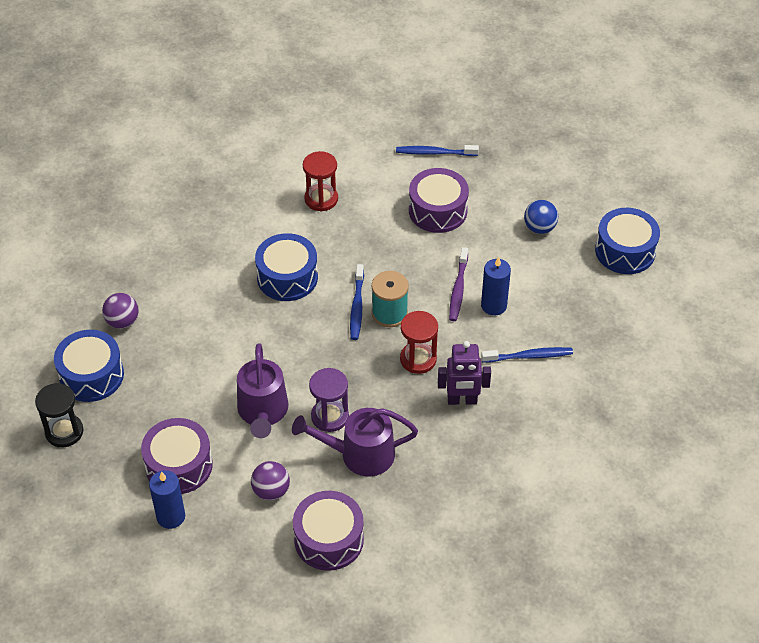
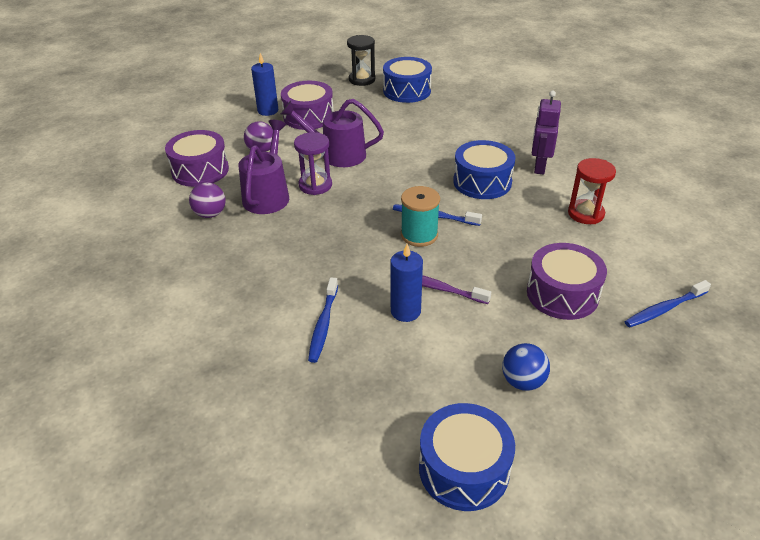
camera: 105 degrees right, 10 degrees down
(122, 321) = (454, 105): purple ball -> purple ball (210, 214)
(418, 359) = (354, 244): red hourglass -> none
(434, 153) = (664, 309): blue toothbrush -> blue toothbrush turned 135 degrees counterclockwise
(462, 400) = (291, 263): purple robot -> purple robot (539, 167)

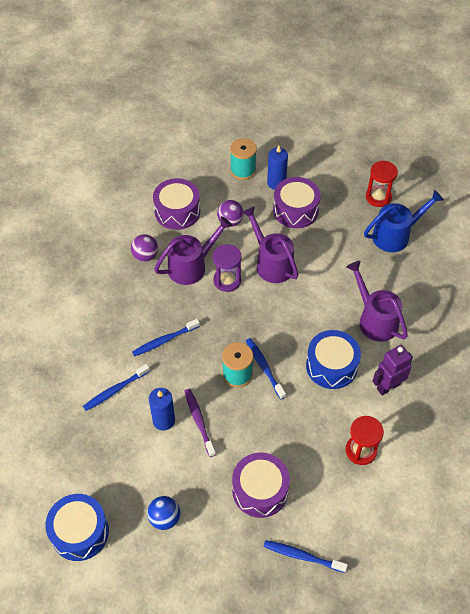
camera: 45 degrees right, 15 degrees up
(226, 118) = (243, 170): none -> turquoise spool
(318, 257) = (164, 340): none -> blue toothbrush
(362, 80) = (378, 197): black hourglass -> red hourglass
(407, 91) = (396, 235): blue drum -> blue watering can
(467, 139) = (374, 319): none -> purple watering can

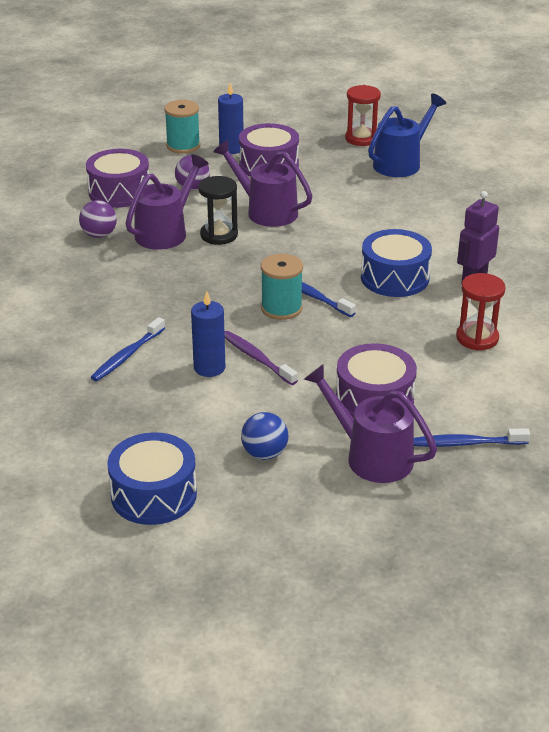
camera: 20 degrees left, 20 degrees down
(164, 340) = (168, 300): blue toothbrush -> none
(227, 280) = (219, 235): purple hourglass -> black hourglass
(374, 319) = (421, 231): purple watering can -> purple watering can (371, 456)

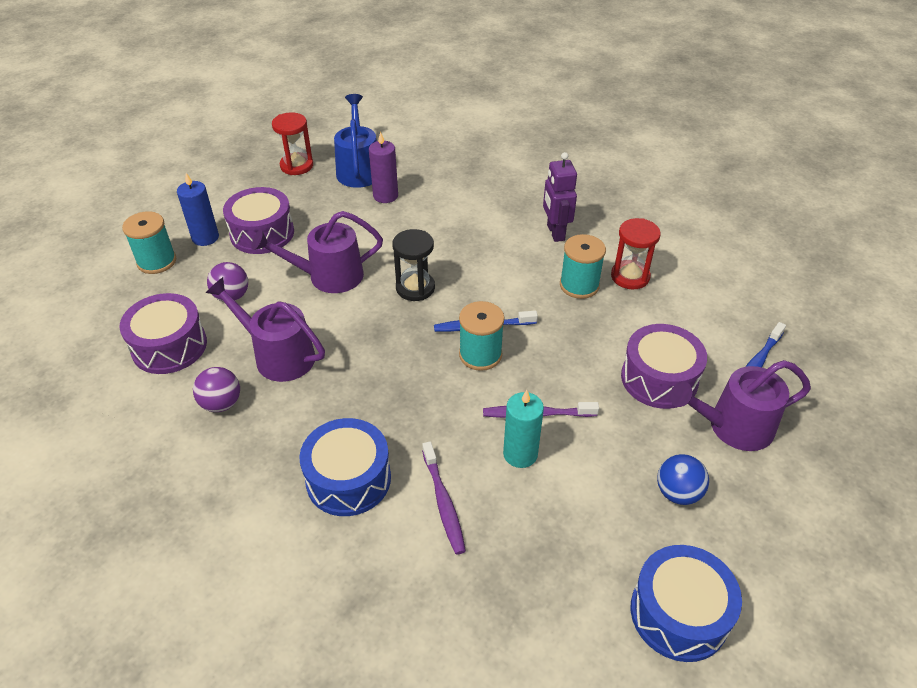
camera: 50 degrees left, 10 degrees up
(127, 355) = (443, 502): blue toothbrush -> purple toothbrush
(166, 232) = (277, 355): purple watering can -> purple watering can turned 45 degrees counterclockwise
(209, 368) = (520, 454): blue candle -> turquoise candle
(219, 235) = (327, 325): black hourglass -> black hourglass (415, 288)
(389, 189) = (385, 196): none -> purple candle
(394, 278) = (508, 268): blue drum -> blue drum (348, 479)
(426, 318) = (579, 285): none -> turquoise spool

